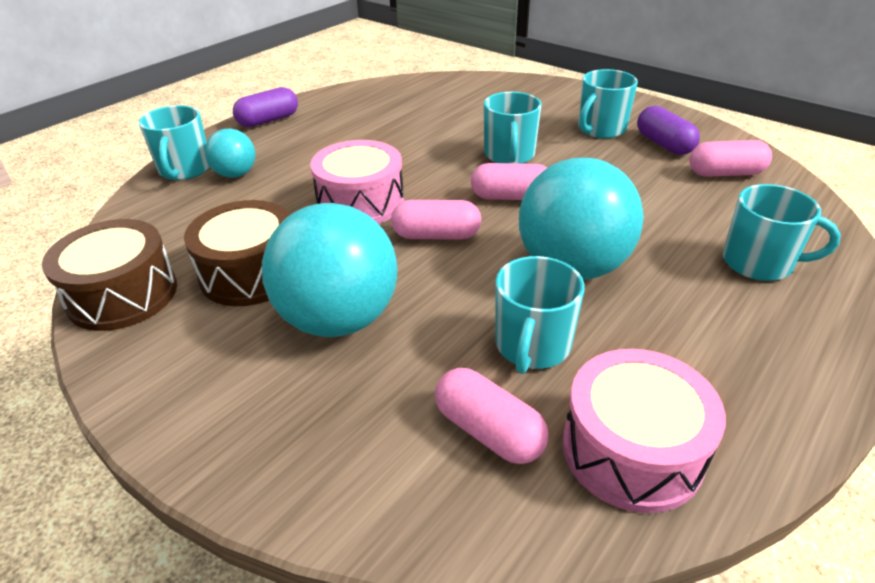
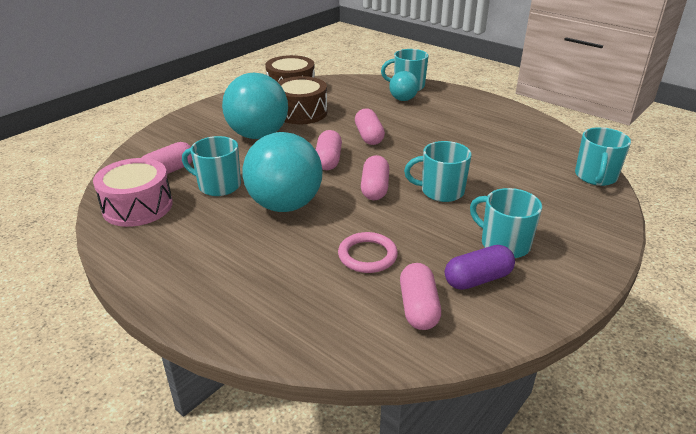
camera: 90 degrees right, 5 degrees down
(268, 120) = (480, 102): purple capsule -> none
(361, 202) = (369, 136): pink drum -> pink capsule
(657, 200) = (367, 255): none -> pink ring
(759, 263) = (271, 290): turquoise mug -> turquoise mug (595, 177)

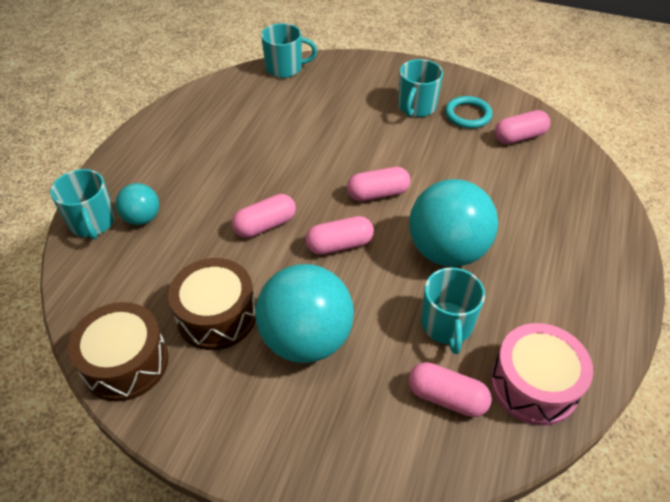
camera: 110 degrees left, 15 degrees up
(367, 255) = (482, 174): pink ring -> none
(441, 191) = (358, 150): turquoise mug -> none
(477, 279) = (468, 115): purple capsule -> turquoise ring

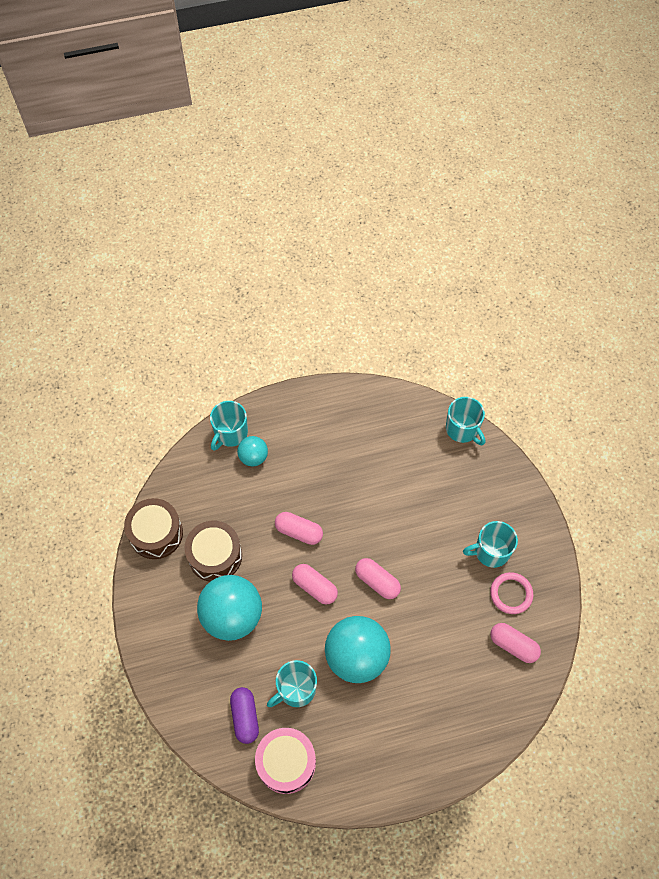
camera: 55 degrees right, 15 degrees up
(446, 398) = (245, 717): pink capsule -> purple capsule
(468, 115) = (511, 594): turquoise ring -> pink ring

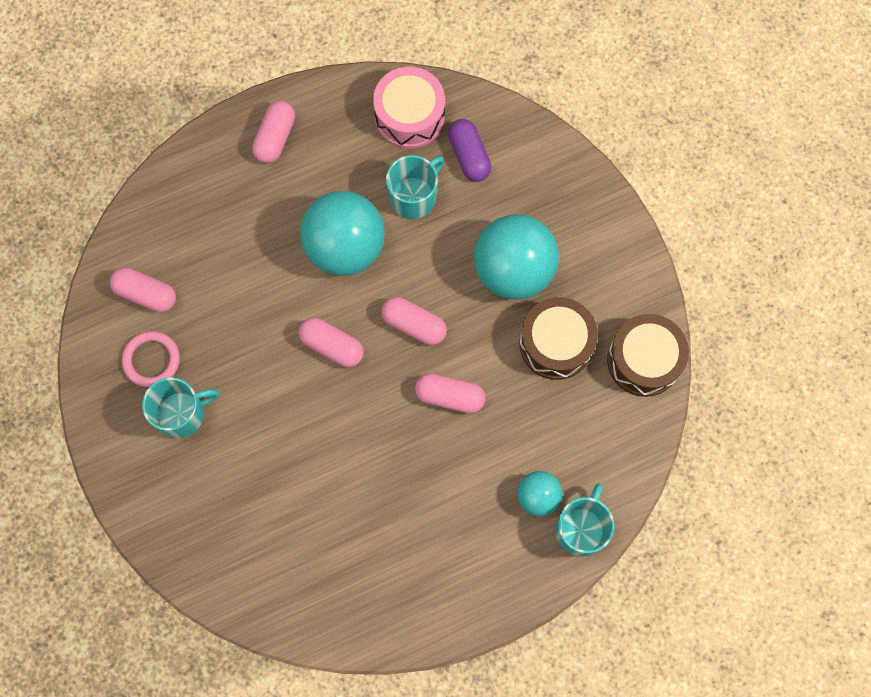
camera: 170 degrees right, 10 degrees up
(400, 762) = (275, 138): none -> pink capsule
(462, 429) = (234, 597): turquoise mug -> none

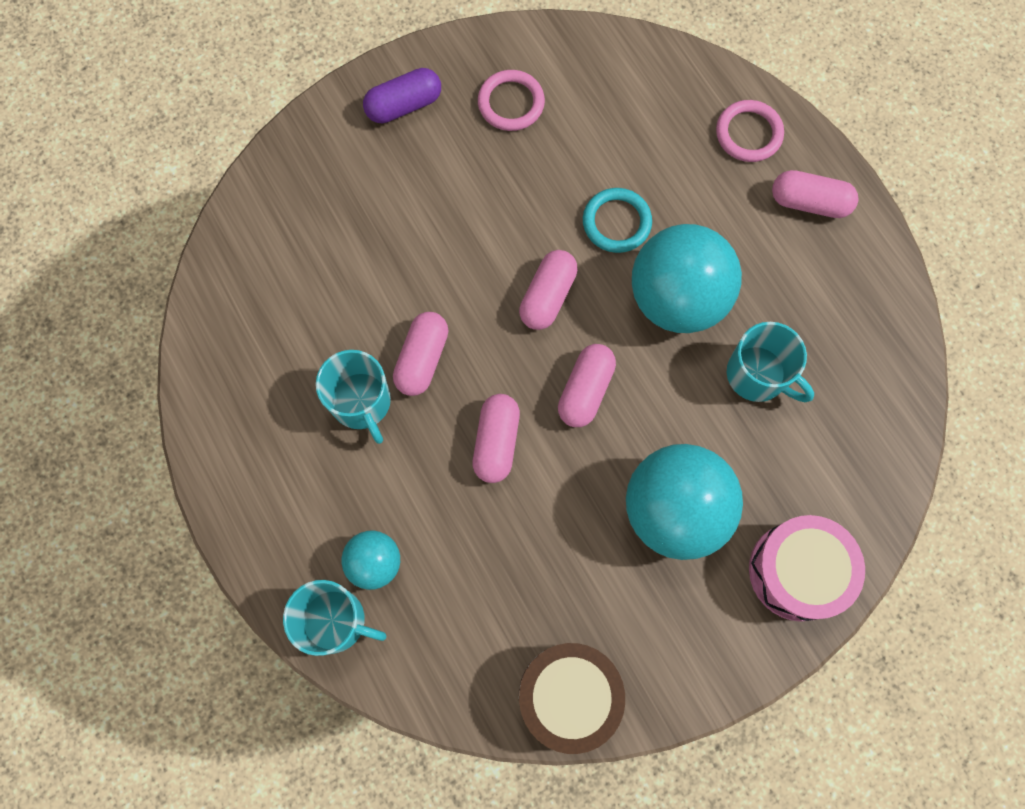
camera: 85 degrees right, 0 degrees up
(146, 294) = (589, 87): pink capsule -> pink capsule (422, 359)
(182, 414) = (450, 142): turquoise mug -> turquoise mug (362, 403)
(208, 174) = (748, 133): none -> pink ring
(274, 286) = (616, 222): none -> turquoise ring
(409, 116) = (869, 359): pink drum -> pink drum (797, 571)
(469, 156) = (826, 440): purple capsule -> purple capsule (404, 105)
(556, 344) = (579, 573): brown drum -> none

